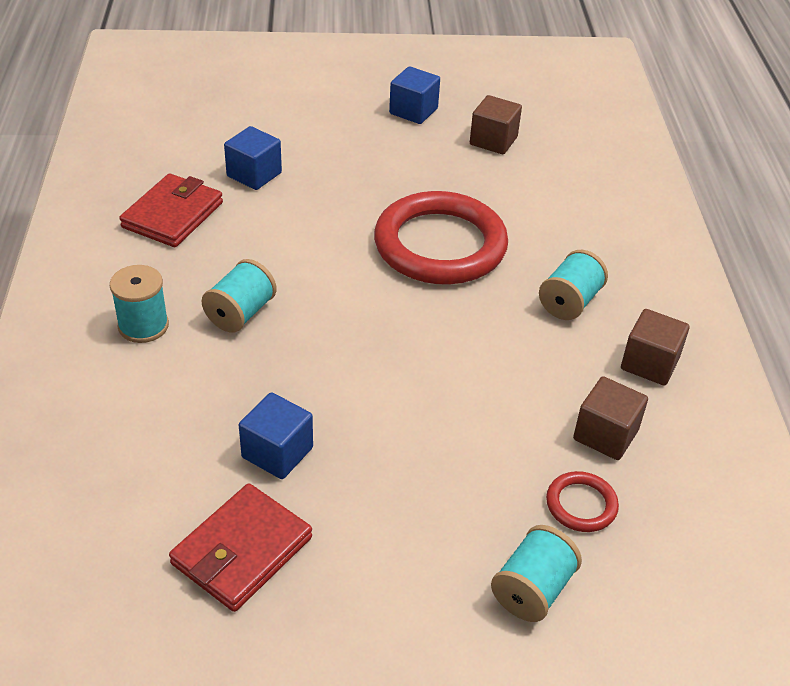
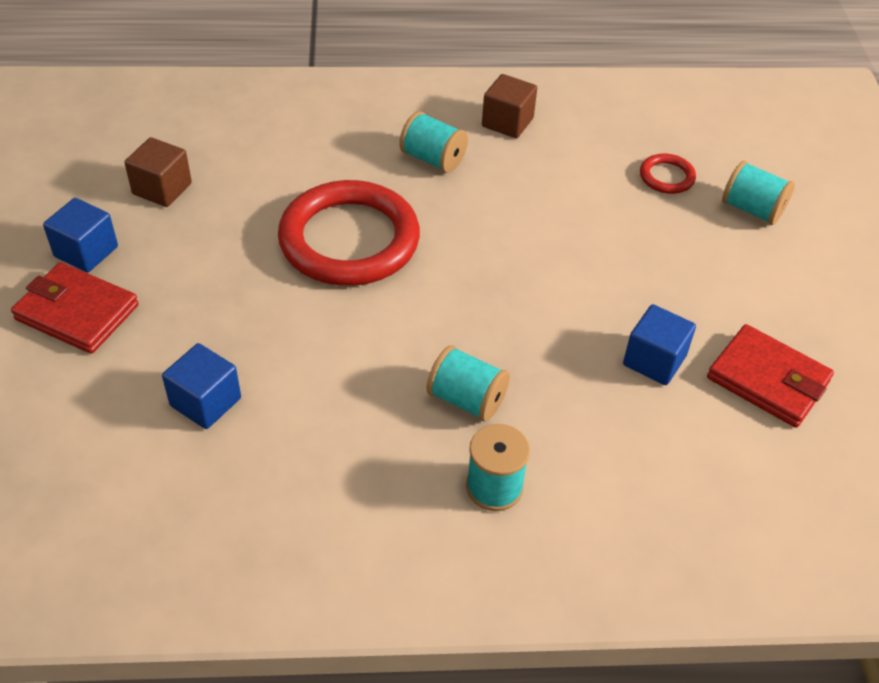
camera: 90 degrees left, 5 degrees up
(173, 215) = (287, 480): red wallet -> red wallet (77, 312)
(605, 435) = (592, 156): brown cube -> none

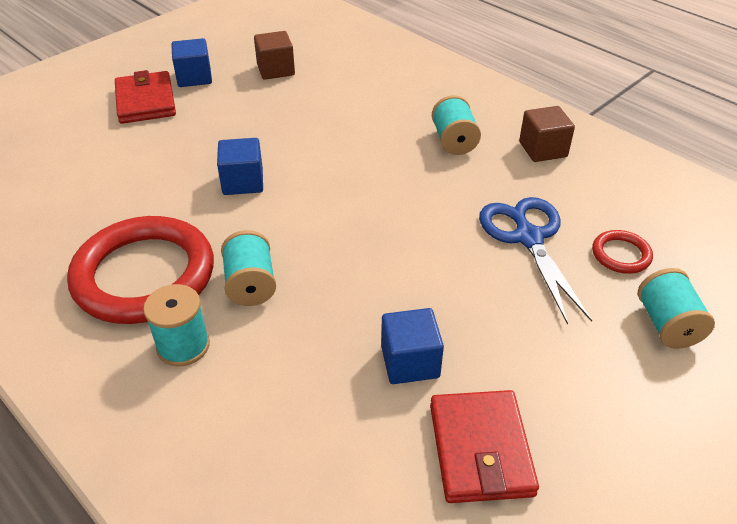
camera: 50 degrees right, 5 degrees down
(205, 402) = (127, 181): blue cube -> blue cube (243, 182)
(349, 240) = (329, 153): red ring -> red ring (144, 275)
(597, 207) = (528, 238): none -> blue scissors

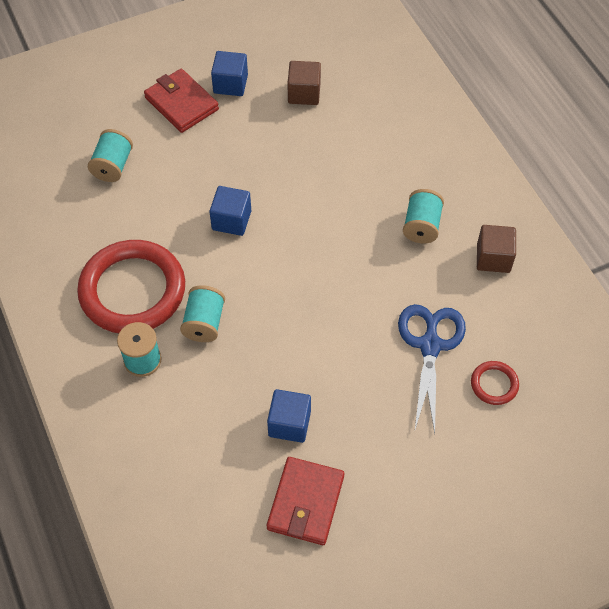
camera: 20 degrees right, 15 degrees up
(146, 101) = (181, 103): red wallet -> red wallet turned 45 degrees counterclockwise
(667, 324) = (490, 455): turquoise spool -> turquoise spool (113, 166)

